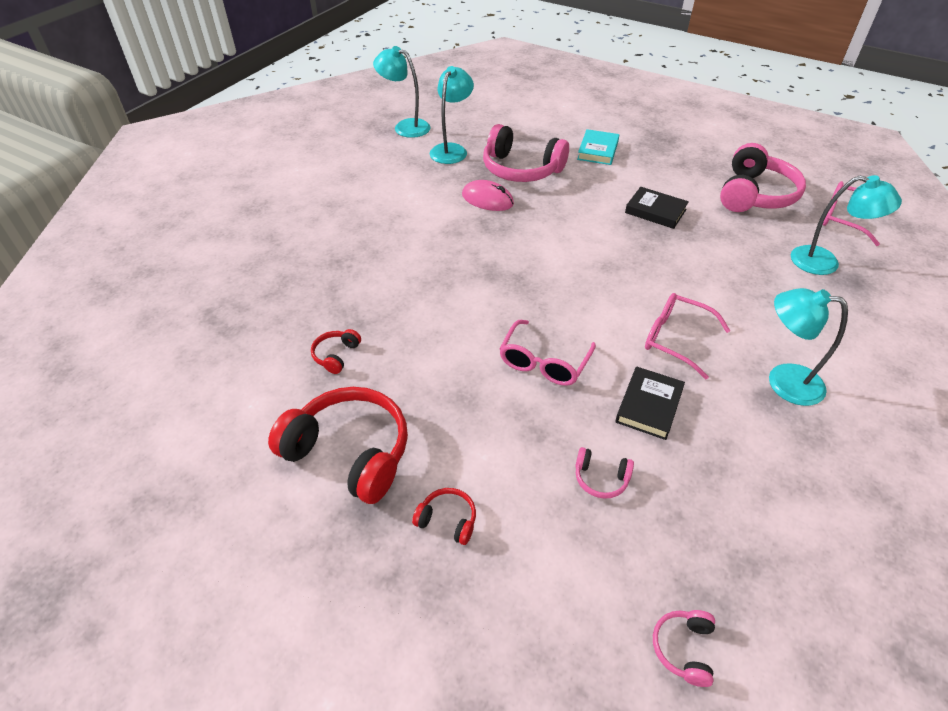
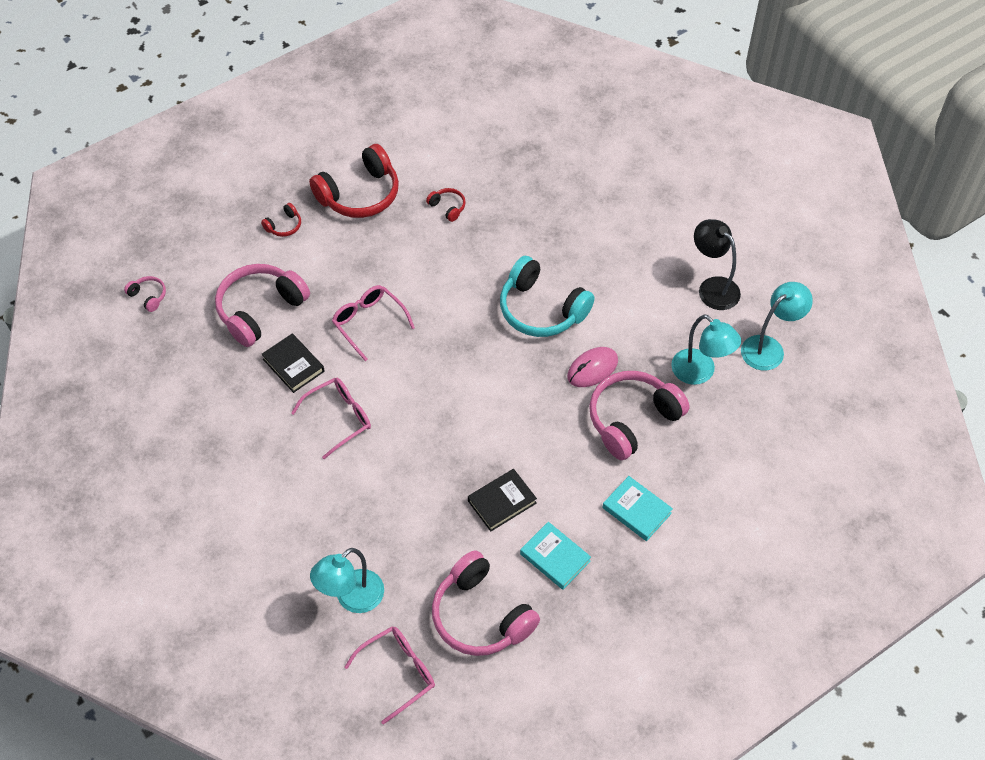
camera: 115 degrees right, 10 degrees up
(358, 161) = (712, 287): none -> black lamp
(442, 244) = (541, 309): none -> turquoise headphones
(601, 478) = (260, 310): pink headphones -> pink headphones, size x2.26
(672, 175) = (555, 557): none -> turquoise book
(783, 381) = (259, 463): turquoise lamp -> none

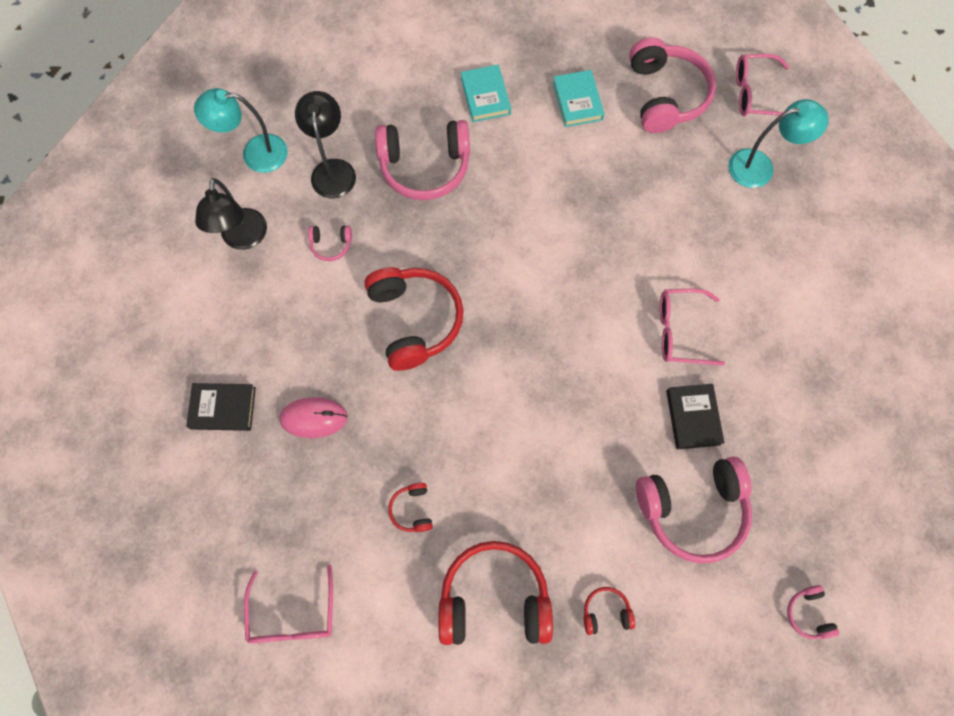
camera: 145 degrees left, 15 degrees up
(369, 323) = (589, 417): pink glasses -> pink glasses (293, 614)
(502, 502) = (587, 167): black book -> black book (223, 408)
(541, 309) = (415, 320): turquoise headphones -> red headphones
(592, 369) = (419, 232): pink mouse -> pink mouse (314, 418)
(647, 321) = (331, 245): none -> pink headphones
(700, 373) = (333, 169): turquoise lamp -> black lamp

